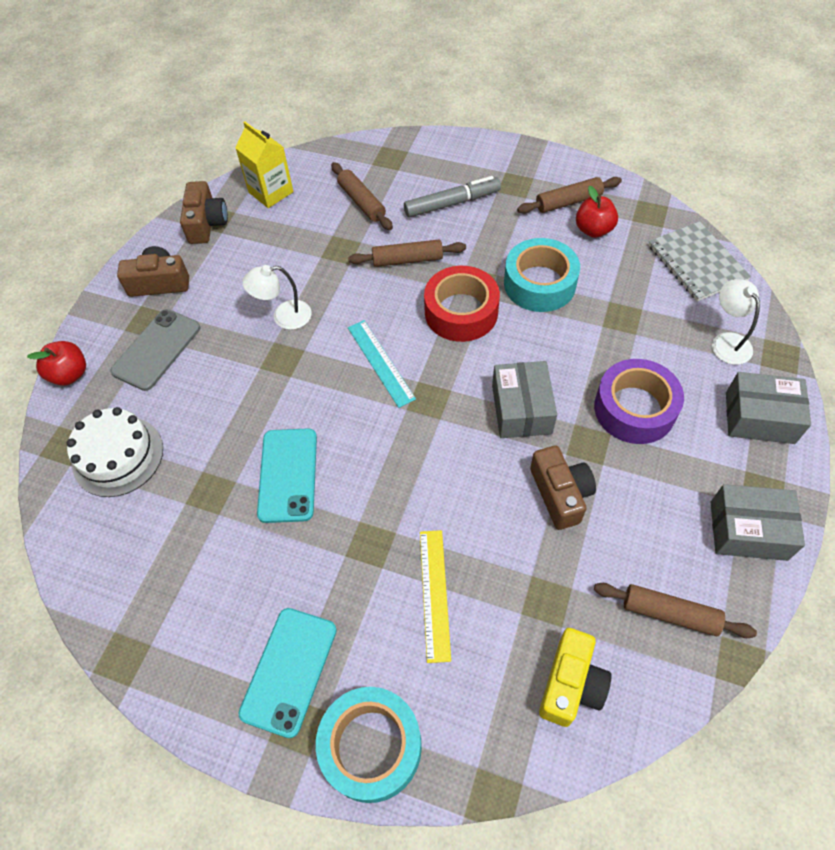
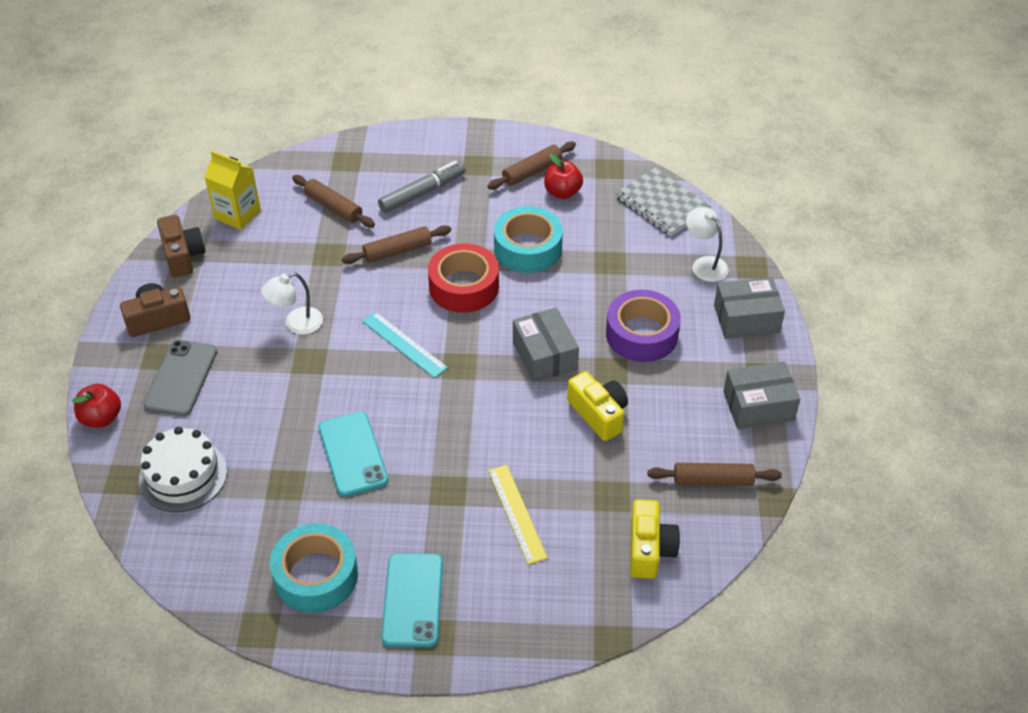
camera: 20 degrees left, 10 degrees down
(371, 746) = (502, 634): turquoise tape -> turquoise tape (316, 575)
(560, 494) = (599, 414): brown camera -> yellow camera

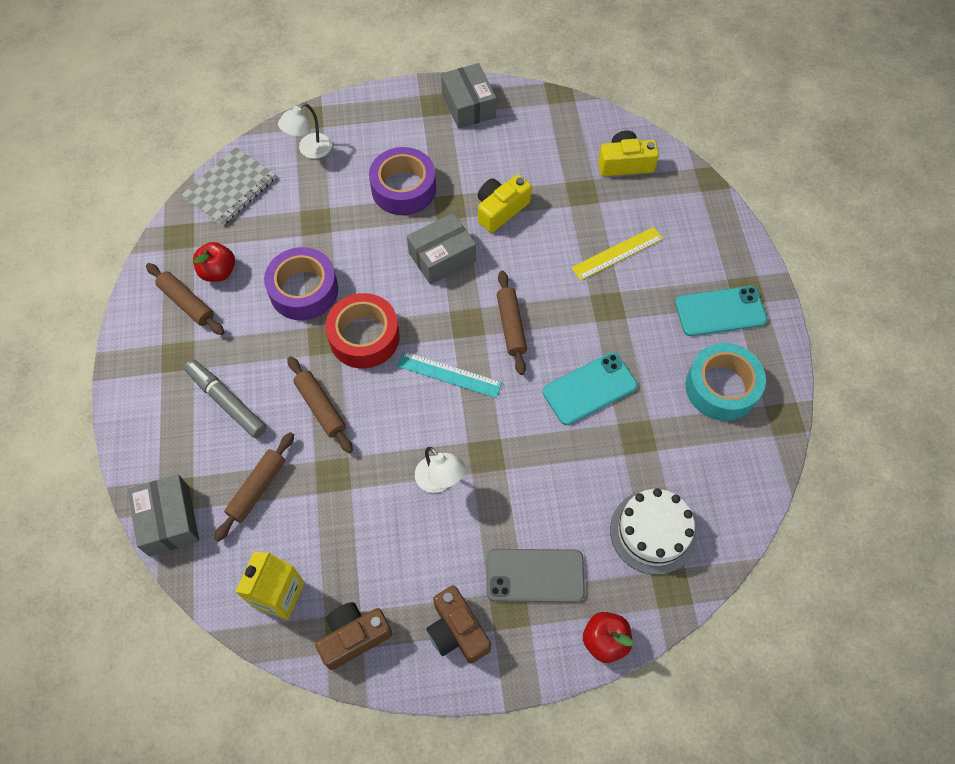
camera: 100 degrees left, 15 degrees up
(404, 344) = (449, 374): turquoise ruler -> turquoise ruler turned 75 degrees clockwise
(528, 248) = (304, 290): turquoise tape -> purple tape
(713, 480) = (550, 130): brown rolling pin -> brown rolling pin (511, 326)
(746, 319) = (373, 118): grey box -> grey box (169, 520)

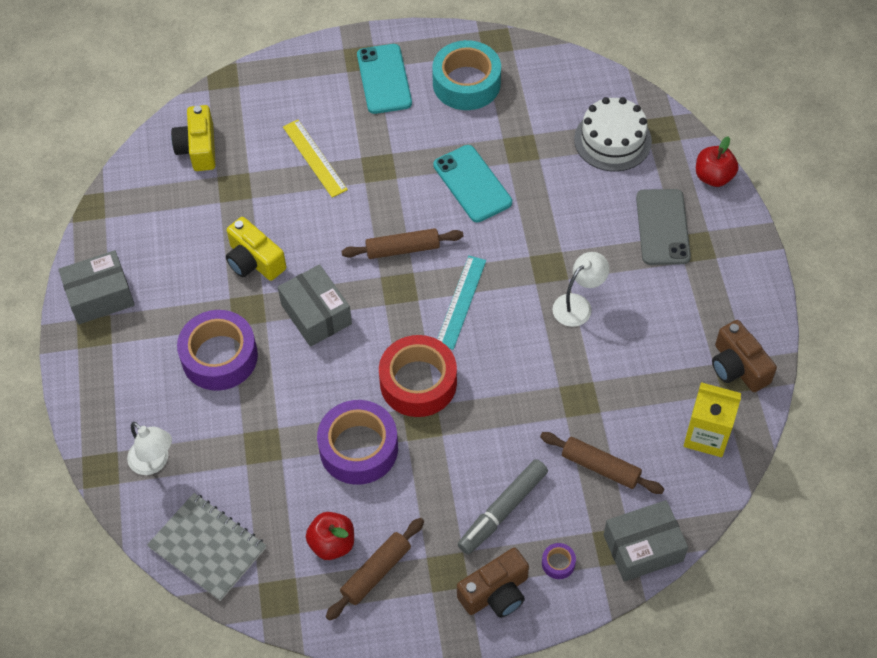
camera: 90 degrees left, 5 degrees down
(168, 445) = (558, 563): none -> purple tape
(320, 407) = (504, 417): brown rolling pin -> none
(457, 631) = (721, 285): brown camera -> brown camera (495, 593)

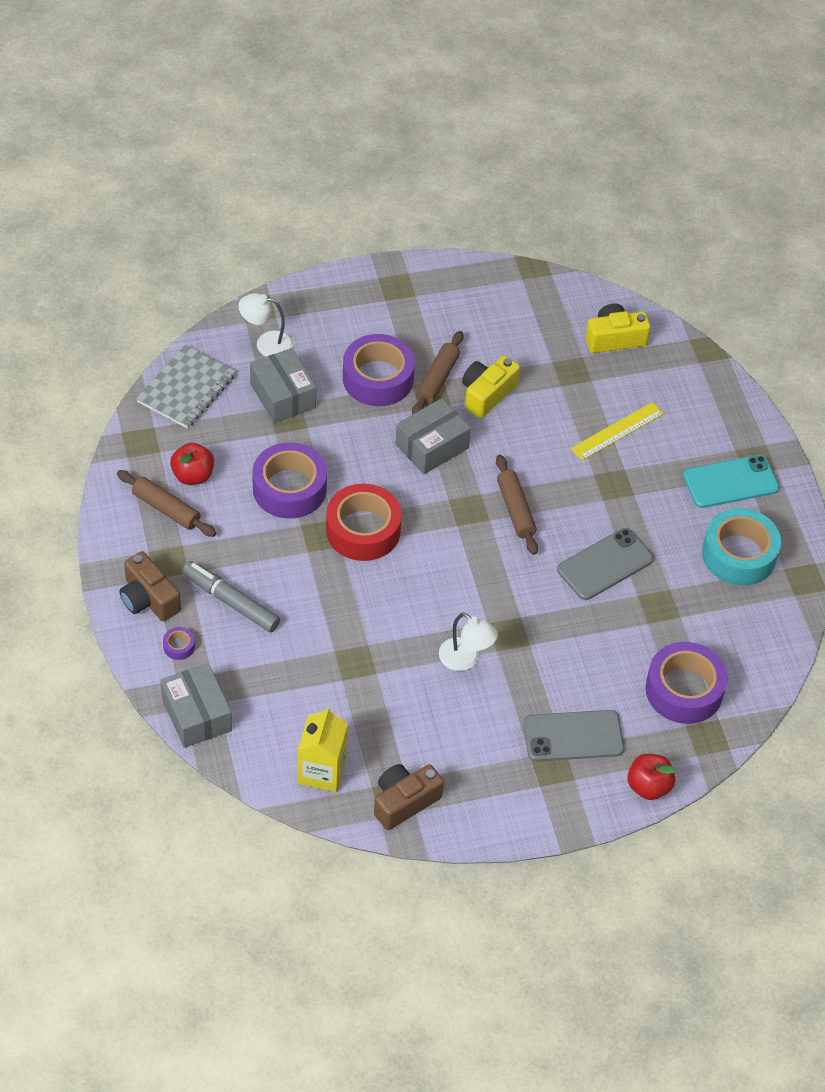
camera: 80 degrees right, 5 degrees down
(100, 296) = (434, 286): grey box -> grey box (283, 396)
(154, 462) = (266, 344): white lamp -> white lamp turned 60 degrees clockwise
(460, 302) = (458, 560): turquoise ruler -> none
(472, 184) = (605, 564): turquoise phone -> grey phone
(600, 467) = (280, 680): brown rolling pin -> brown rolling pin (437, 379)
(612, 140) = (684, 690): white cake -> purple tape

